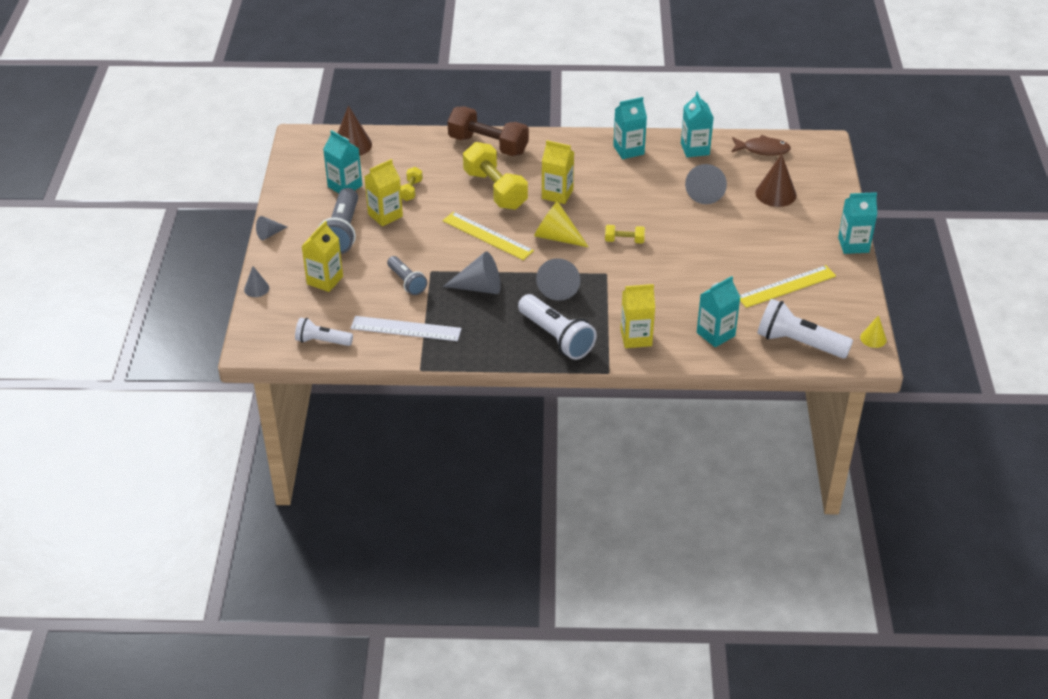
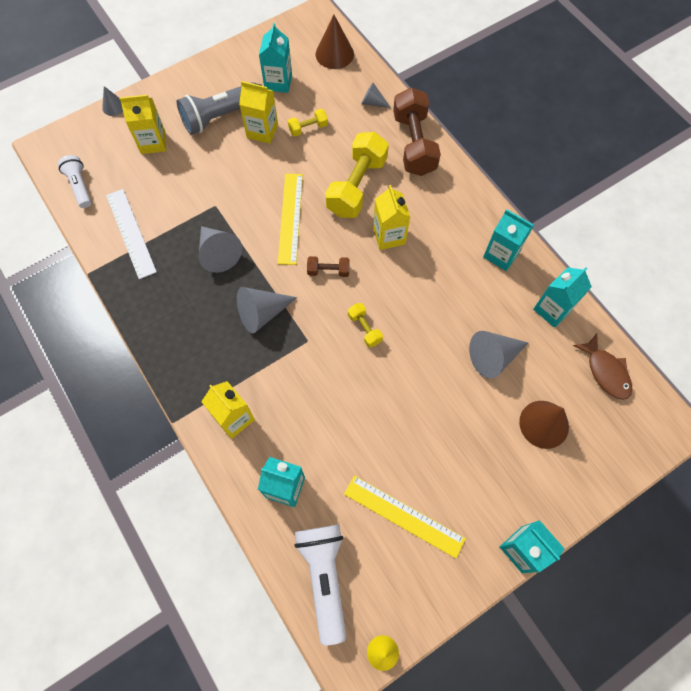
camera: 55 degrees right, 25 degrees up
(269, 234) = (183, 73): grey cone -> grey cone (373, 102)
(407, 282) = (189, 198): grey flashlight -> none
(556, 237) = (328, 271): yellow cone -> brown dumbbell
(556, 337) = (192, 351): white flashlight -> none

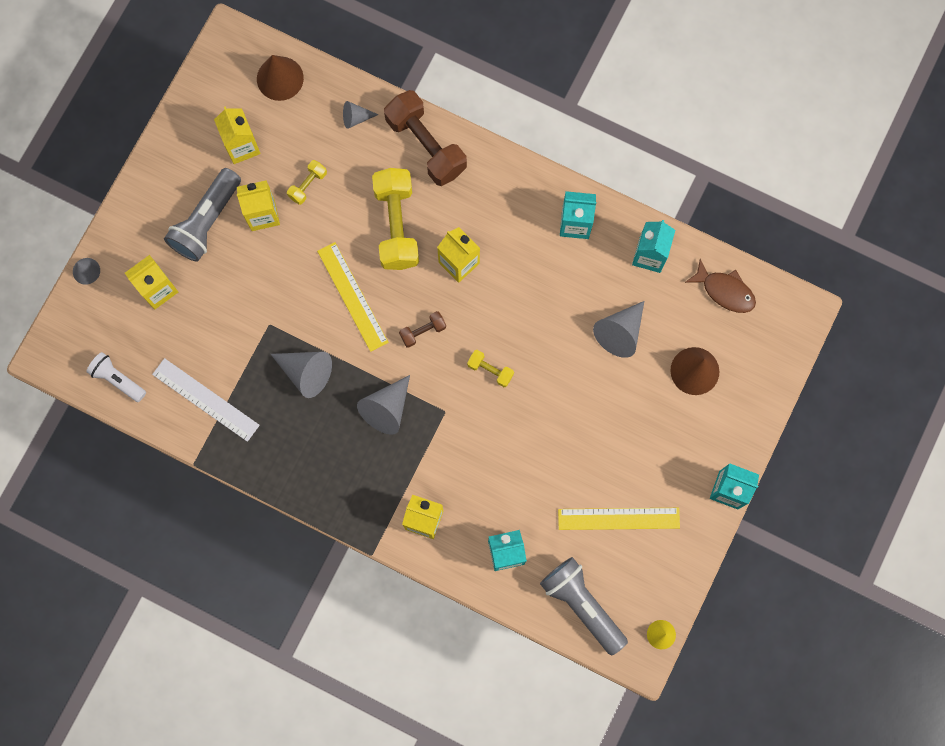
camera: 30 degrees left, 10 degrees up
(278, 82) = (242, 146): turquoise carton -> yellow carton
(324, 577) = (582, 605): white flashlight -> grey flashlight

